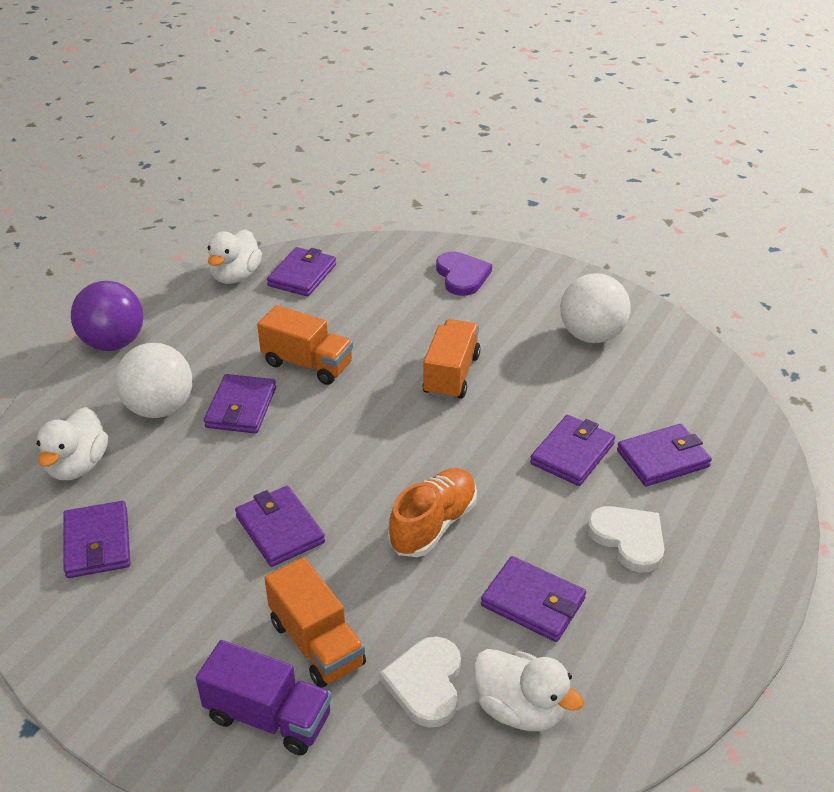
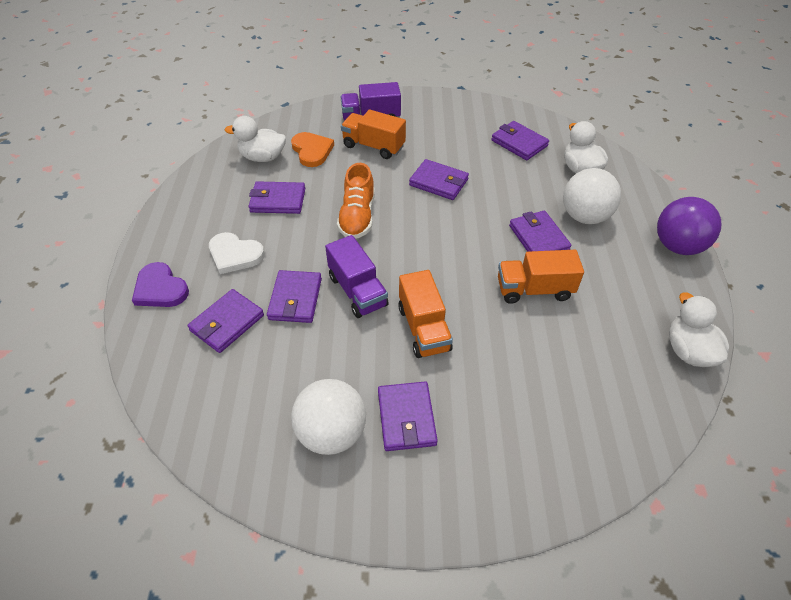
camera: 150 degrees right, 10 degrees up
(302, 275) = (639, 381): purple wallet -> purple wallet (406, 418)
(426, 683) = (312, 151): white heart -> orange heart
(462, 276) = (503, 460): purple heart -> purple heart (160, 289)
(495, 434) = (357, 291): none -> purple truck

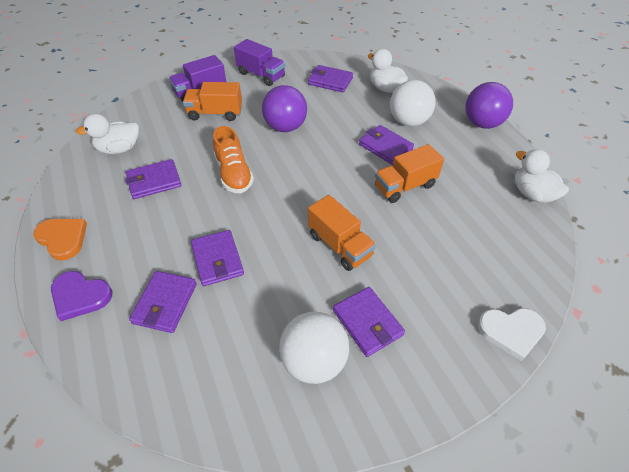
camera: 25 degrees left, 0 degrees up
(235, 255) = (139, 240): white heart -> white heart (511, 331)
(312, 151) = (162, 131): orange heart -> orange heart (63, 238)
(357, 291) = (268, 234): purple truck -> purple truck (261, 75)
(438, 182) = (285, 127): purple wallet -> purple ball

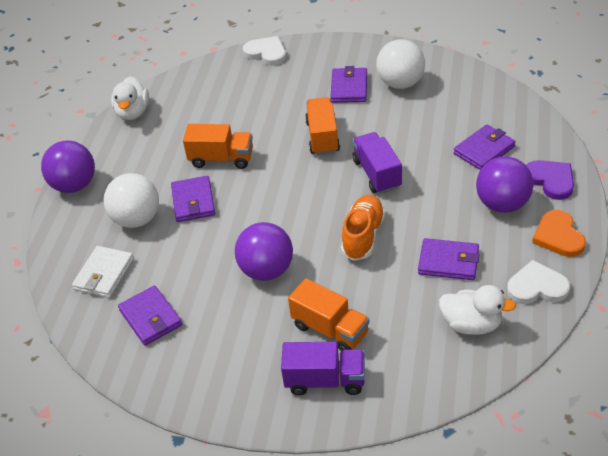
camera: 140 degrees left, 5 degrees down
(75, 190) = (537, 287): none -> white heart
(124, 248) = (502, 204): none -> purple ball
(217, 260) = (427, 164): purple wallet -> none
(261, 75) = (224, 374): purple truck -> purple truck (377, 174)
(385, 88) = (104, 274): white duck -> white wallet

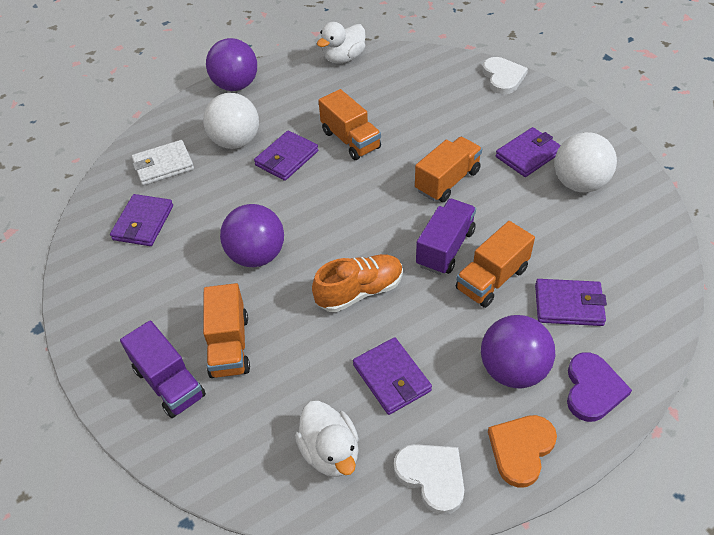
camera: 45 degrees right, 5 degrees up
(426, 169) = (492, 279): none -> orange truck

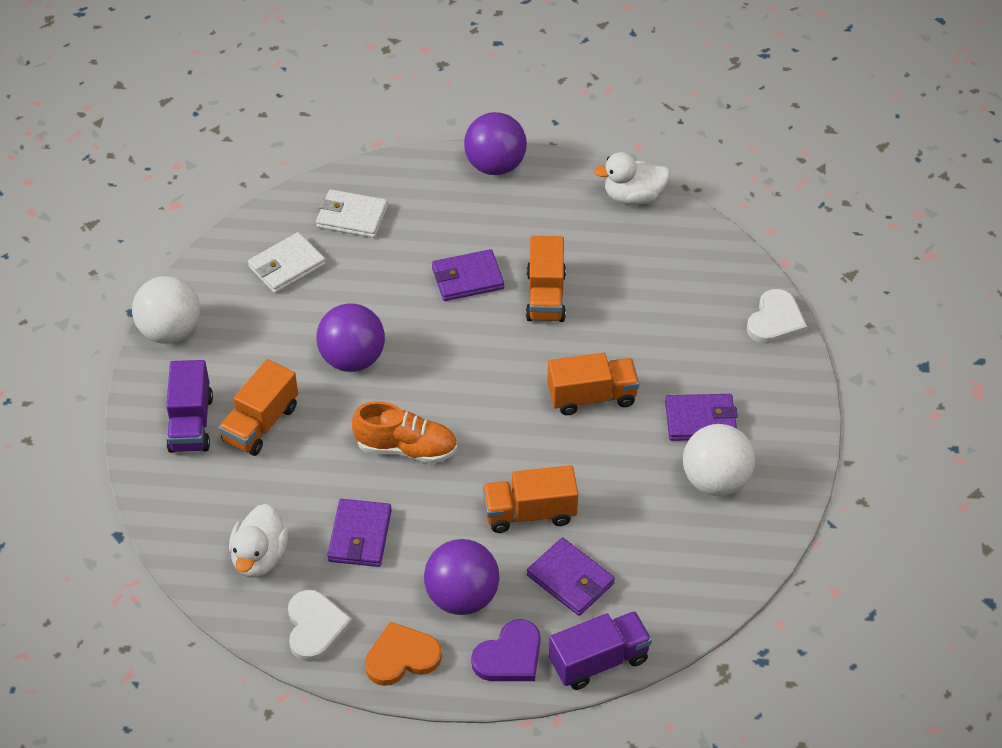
camera: 35 degrees right, 0 degrees up
(143, 223) = (287, 266): purple wallet -> white wallet
(235, 141) = (438, 231): white ball -> white ball (170, 331)
(445, 248) = (519, 459): purple truck -> purple truck (599, 661)

